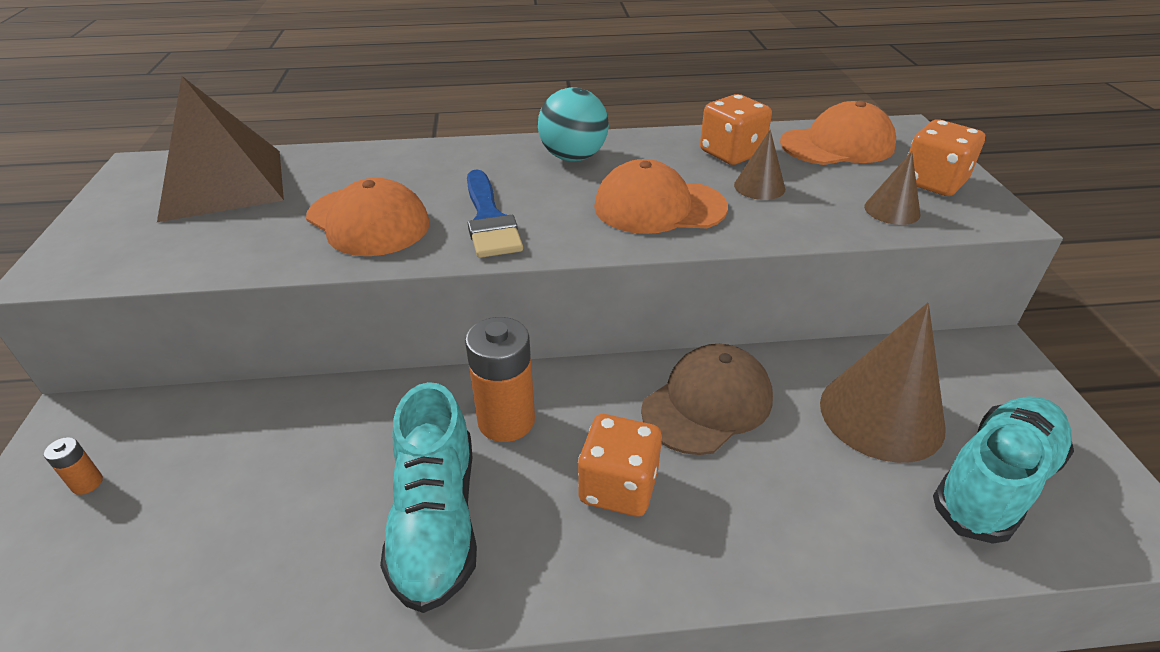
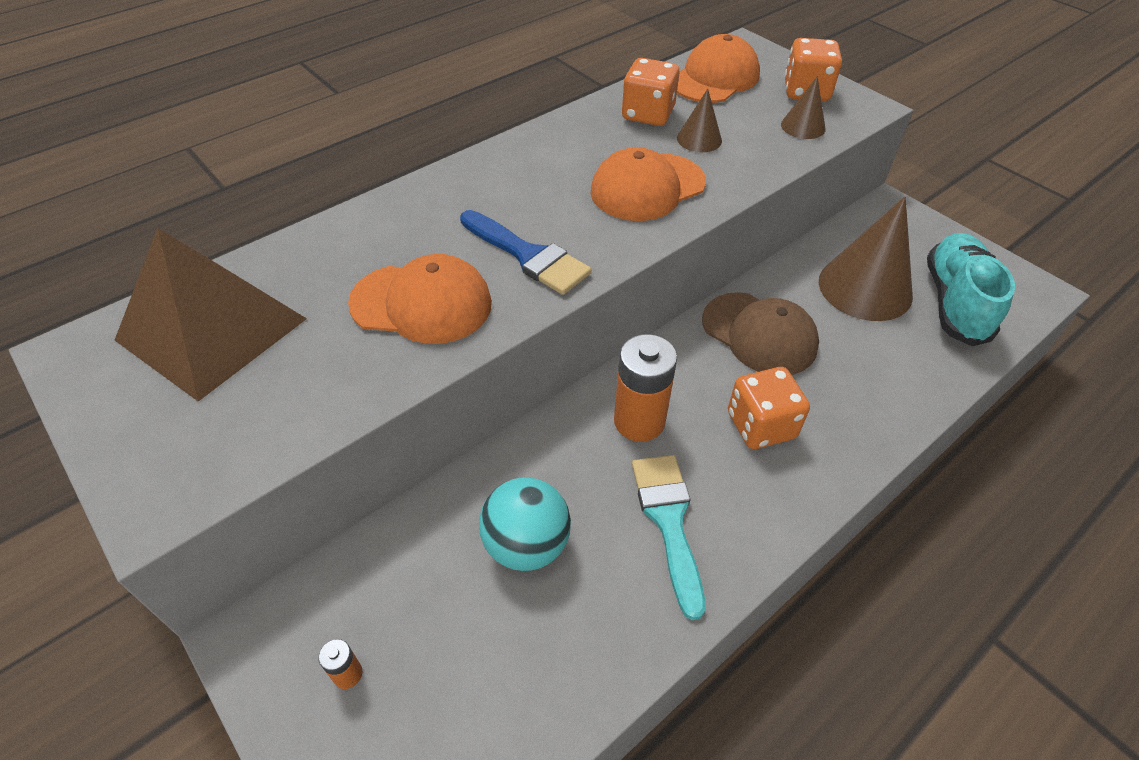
camera: 35 degrees left, 10 degrees up
(436, 521) = (669, 521): turquoise shoe -> turquoise brush
(573, 157) = (527, 165): turquoise ball -> turquoise ball (526, 544)
(707, 403) = (759, 334): brown cap -> brown cap turned 120 degrees clockwise

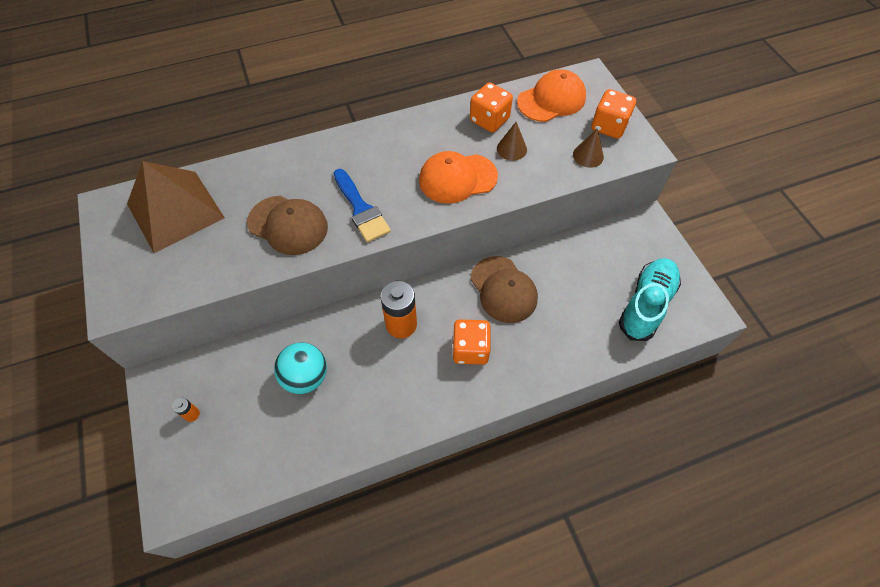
camera: 20 degrees right, 10 degrees up
(422, 303) = (288, 225): orange cap -> brown cap
(669, 521) = (387, 389): turquoise brush -> none
(865, 288) = (591, 277): brown cone -> none

